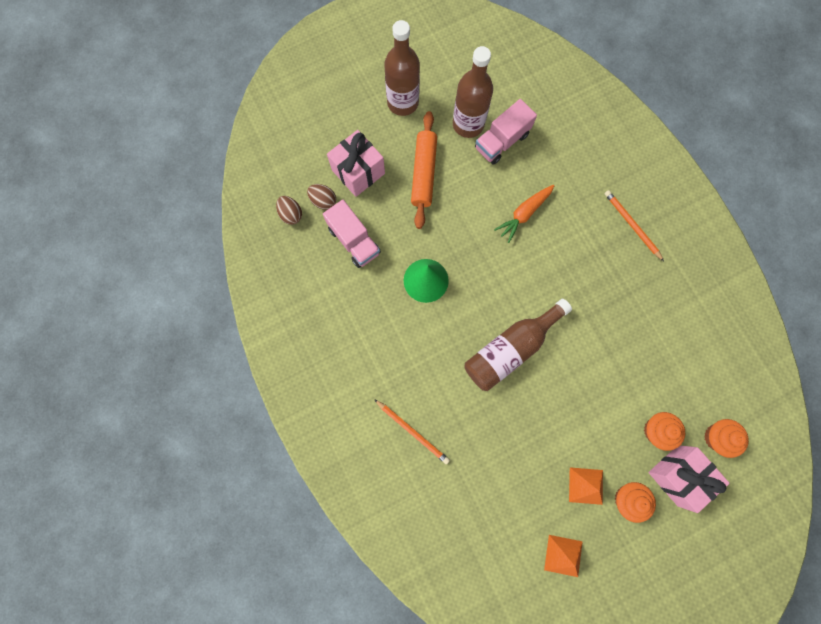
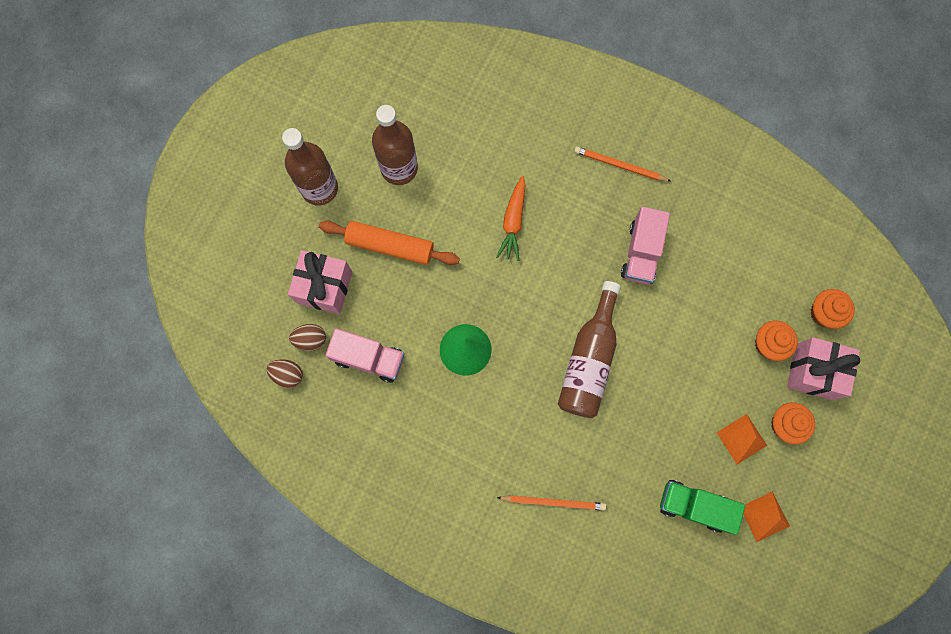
camera: 35 degrees left, 0 degrees up
(423, 173) = (390, 246): orange rolling pin -> orange rolling pin turned 45 degrees counterclockwise
(501, 141) = (443, 164): pink truck -> pink truck (641, 252)
(515, 509) = (694, 506): none -> green truck

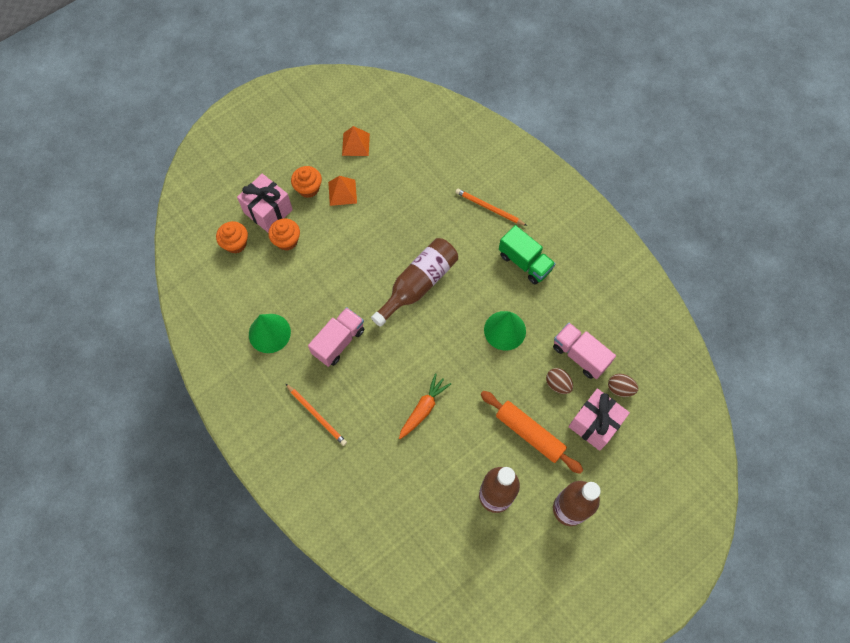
camera: 155 degrees left, 10 degrees down
(288, 374) = (646, 370): brown egg -> brown egg (557, 384)
(694, 506) = (397, 168): green truck -> green truck (525, 262)
(720, 228) = (269, 333): none -> green cone

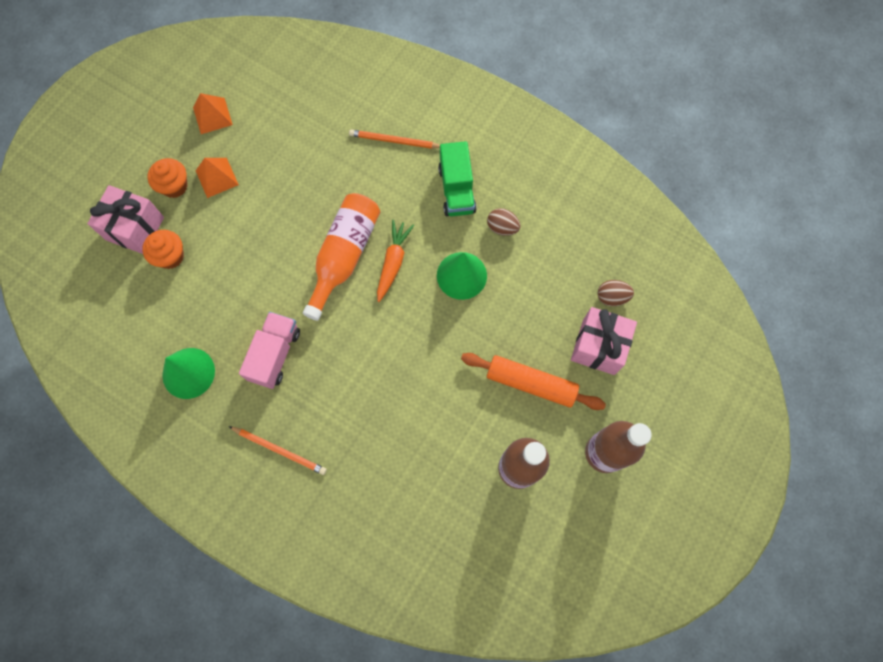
camera: 20 degrees left, 5 degrees up
(235, 244) = (109, 280): orange cupcake -> none
(418, 284) = (344, 256): brown bottle -> orange bottle
(423, 408) = (401, 398): orange carrot -> orange carrot (393, 262)
(525, 262) = (456, 190): green truck -> green truck turned 60 degrees clockwise
(557, 384) = (542, 316): brown egg -> brown egg (502, 227)
(580, 355) = (555, 275): pink truck -> none

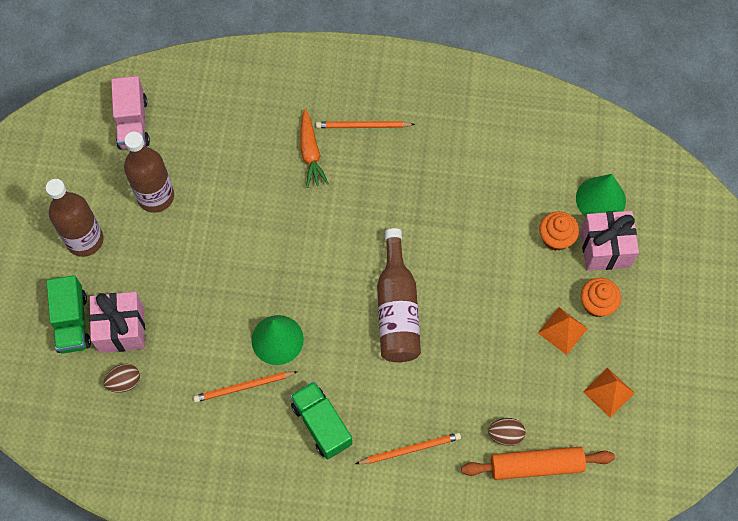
camera: 155 degrees right, 5 degrees down
(188, 373) = (475, 150): green cone -> green cone (600, 199)
(274, 354) = (410, 196): pink truck -> pink truck (133, 123)
(344, 256) = (397, 309): orange bottle -> brown bottle
(393, 262) = (348, 323): orange carrot -> orange carrot (310, 153)
(502, 227) = (258, 405): brown egg -> brown egg (505, 434)
(509, 248) = (243, 387): none -> orange pencil
(531, 383) = (172, 270): orange rolling pin -> orange rolling pin (536, 465)
(642, 373) = (72, 322): none -> green truck

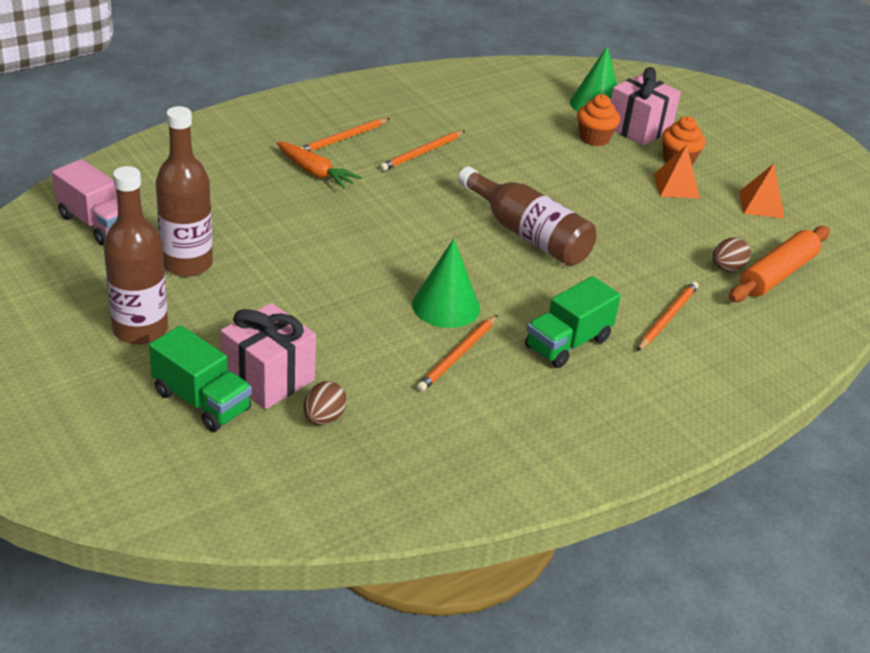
camera: 45 degrees left, 30 degrees down
(321, 424) = (567, 343): green truck -> green truck turned 60 degrees counterclockwise
(405, 176) = (422, 153): none -> orange pencil

